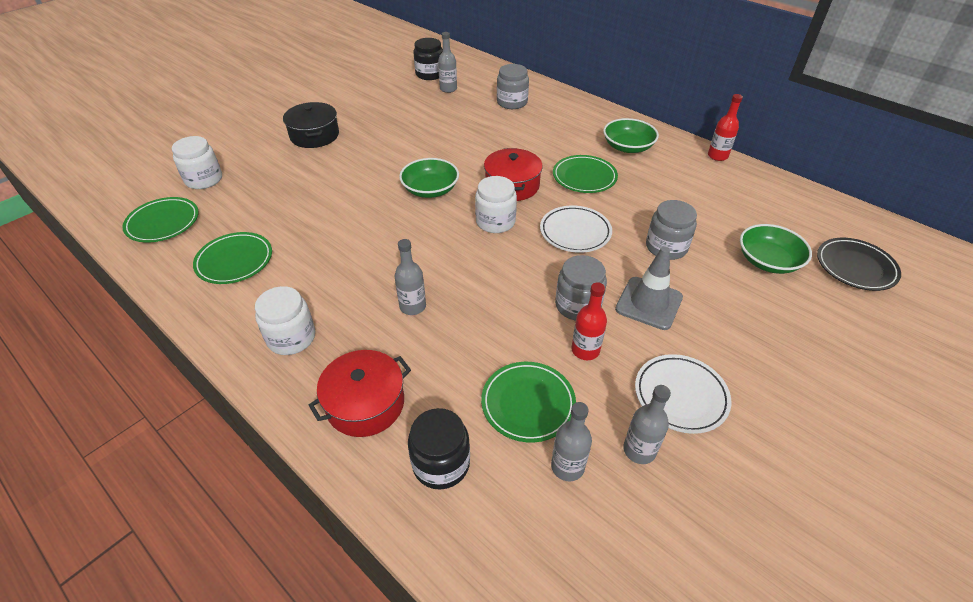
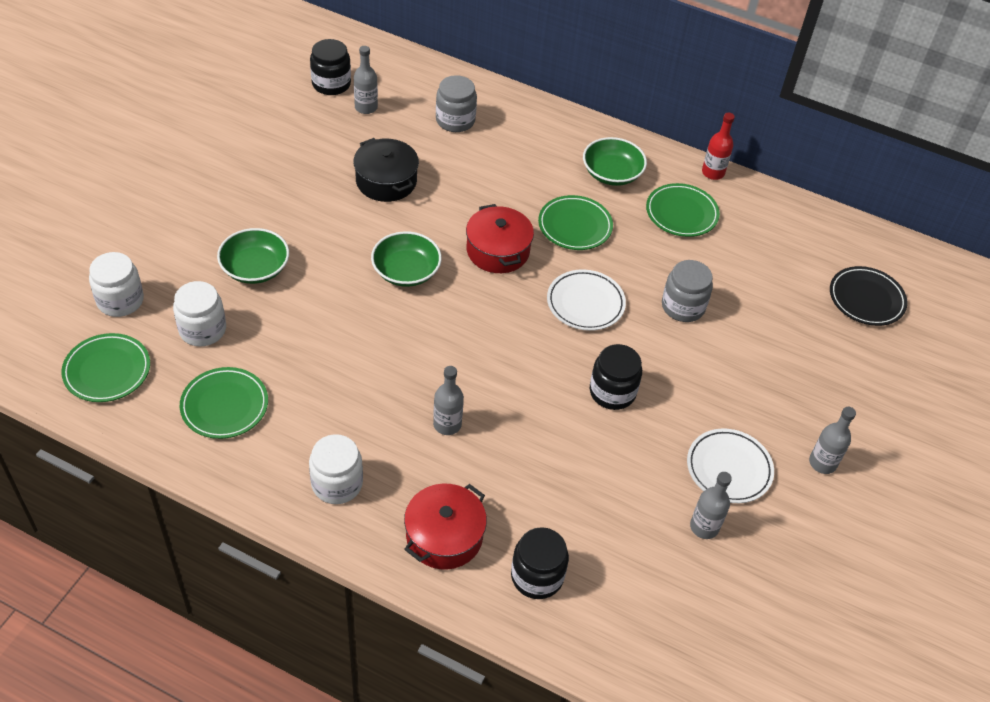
camera: 20 degrees left, 5 degrees up
(314, 135) = (226, 210): black pot -> black pot (386, 181)
(495, 222) = (496, 304): white jar -> white jar (202, 330)
(528, 403) = (595, 504): green plate -> green plate (681, 213)
(567, 466) = (647, 555): grey bottle -> grey bottle (822, 463)
(577, 305) = (612, 392): grey jar -> black jar
(585, 350) = (632, 440): red bottle -> none
(649, 303) = (680, 377): grey traffic cone -> none
(768, 261) = (784, 306): green bowl -> green bowl (255, 268)

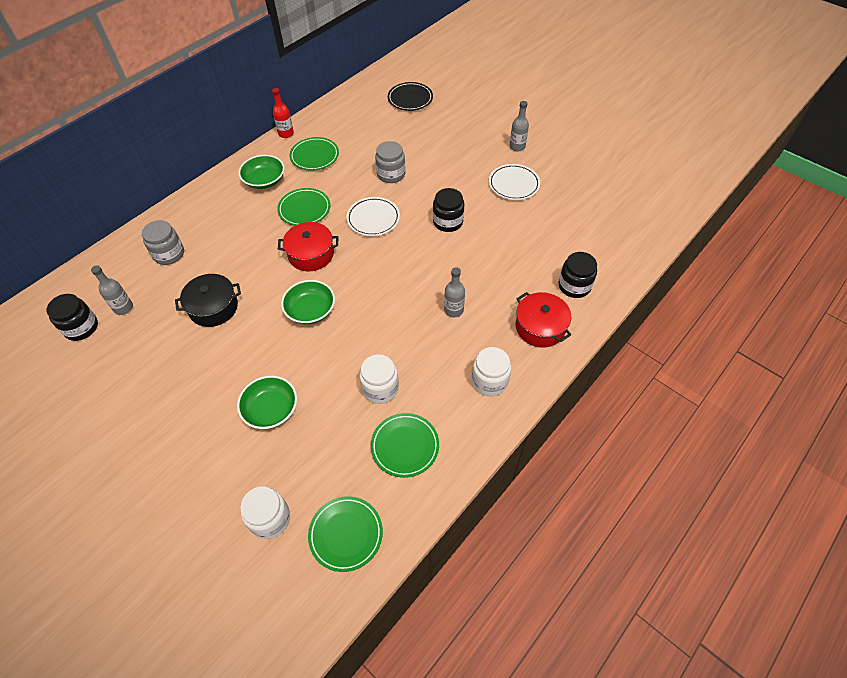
camera: 70 degrees left, 5 degrees up
(202, 330) = (324, 455): white jar -> white jar (380, 388)
(704, 527) = (550, 204): grey bottle -> none

